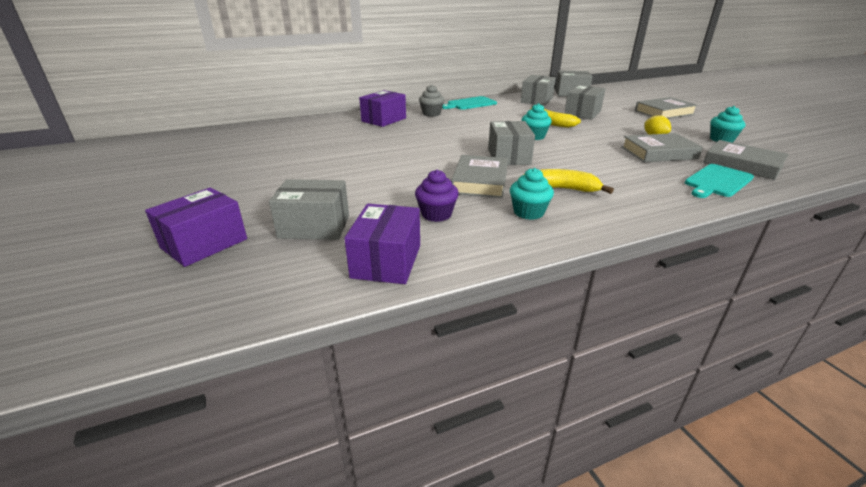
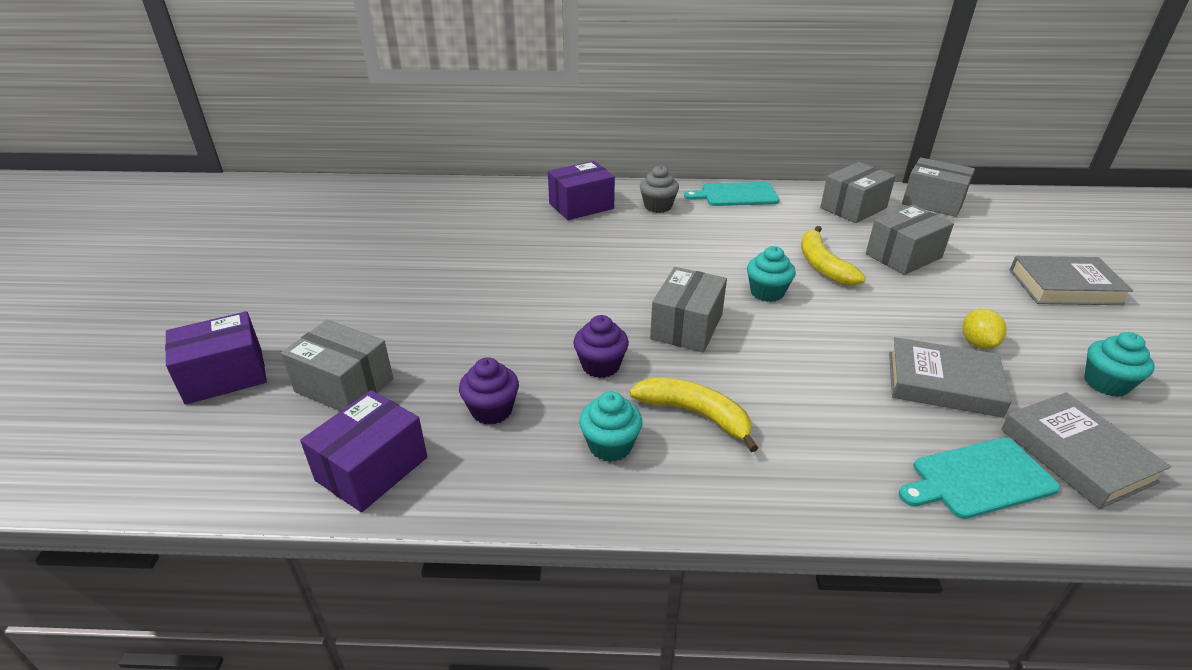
camera: 25 degrees right, 5 degrees up
(480, 181) = (600, 365): grey book -> purple cupcake

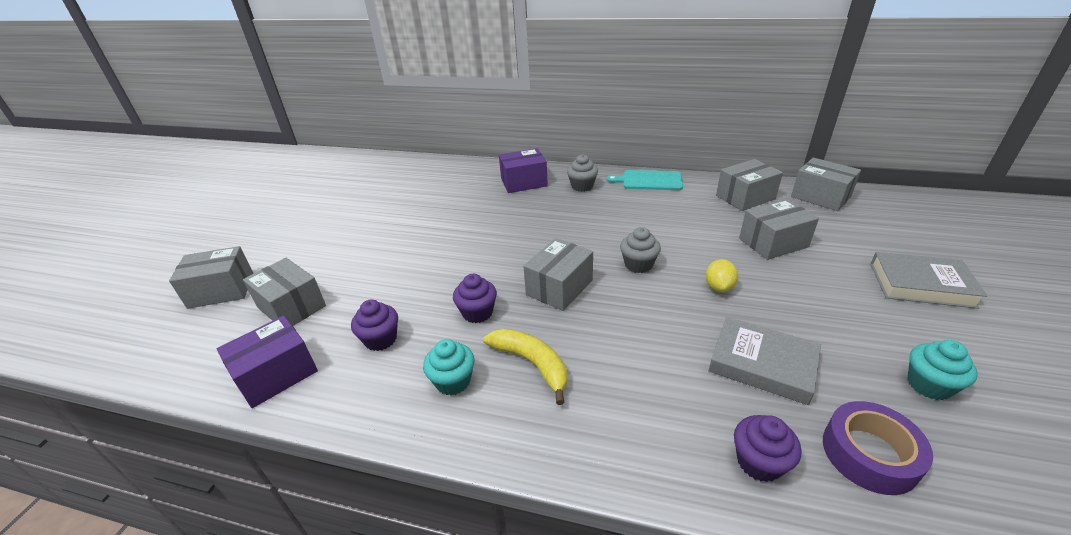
camera: 15 degrees right, 0 degrees up
(224, 376) = (221, 290): purple box -> grey box
(767, 292) = (638, 264): turquoise cupcake -> grey cupcake
(823, 265) = (697, 245): yellow banana -> none
(977, 343) = (811, 330): yellow lemon -> yellow lemon (719, 287)
(978, 479) = (759, 462): turquoise cutting board -> purple cupcake
(1076, 455) = (869, 454): grey book -> purple tape

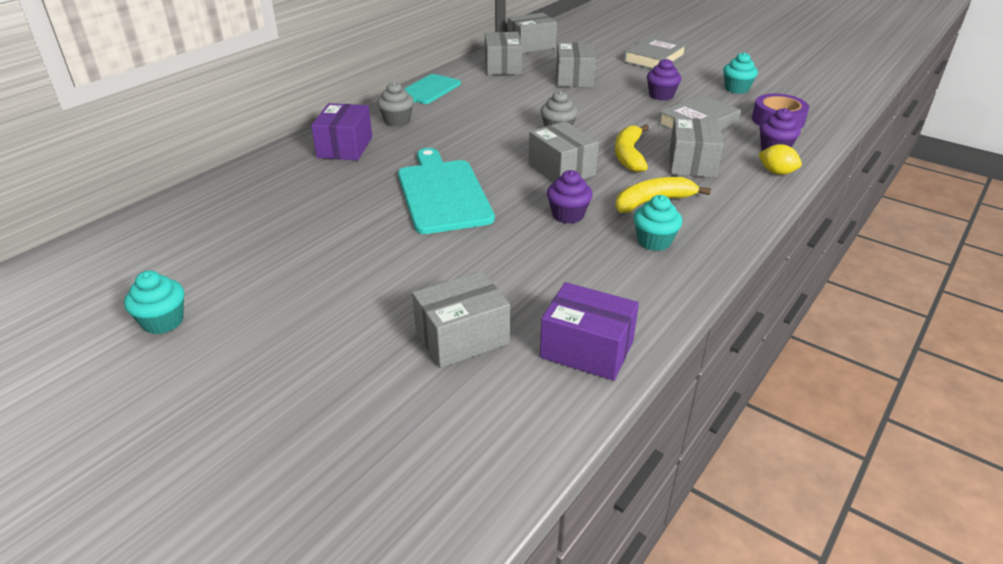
camera: 70 degrees left, 0 degrees up
(221, 290) = (362, 408): grey box -> grey box (692, 163)
(276, 374) = (587, 349): purple box -> purple box turned 45 degrees counterclockwise
(304, 202) = (163, 321): none -> turquoise cupcake
(381, 339) = (571, 275): purple cupcake -> purple cupcake (661, 95)
(480, 240) = (443, 193): none -> turquoise cutting board
(623, 324) = (629, 155): none -> yellow banana
(719, 287) = (611, 111): yellow lemon -> yellow lemon (776, 172)

